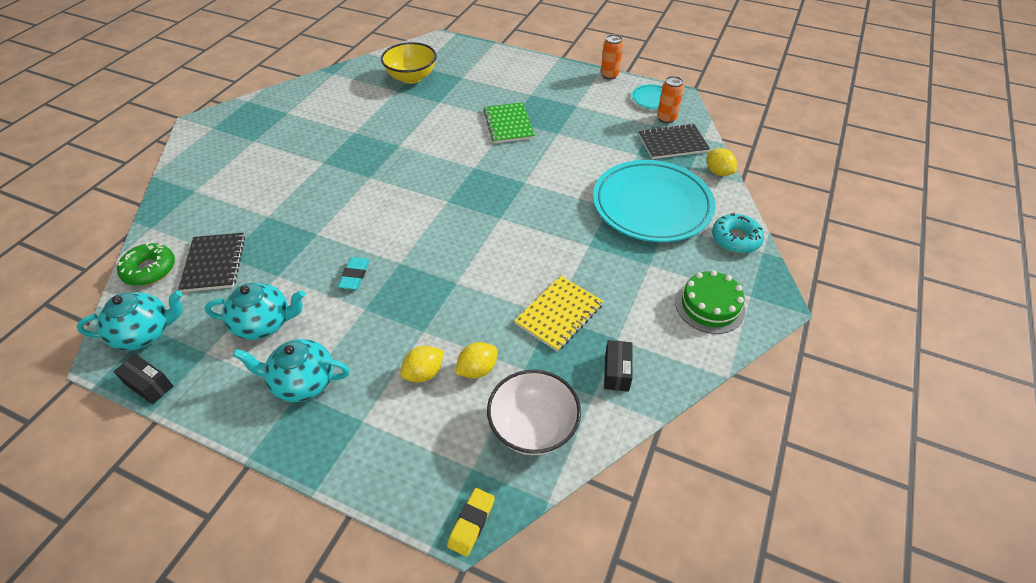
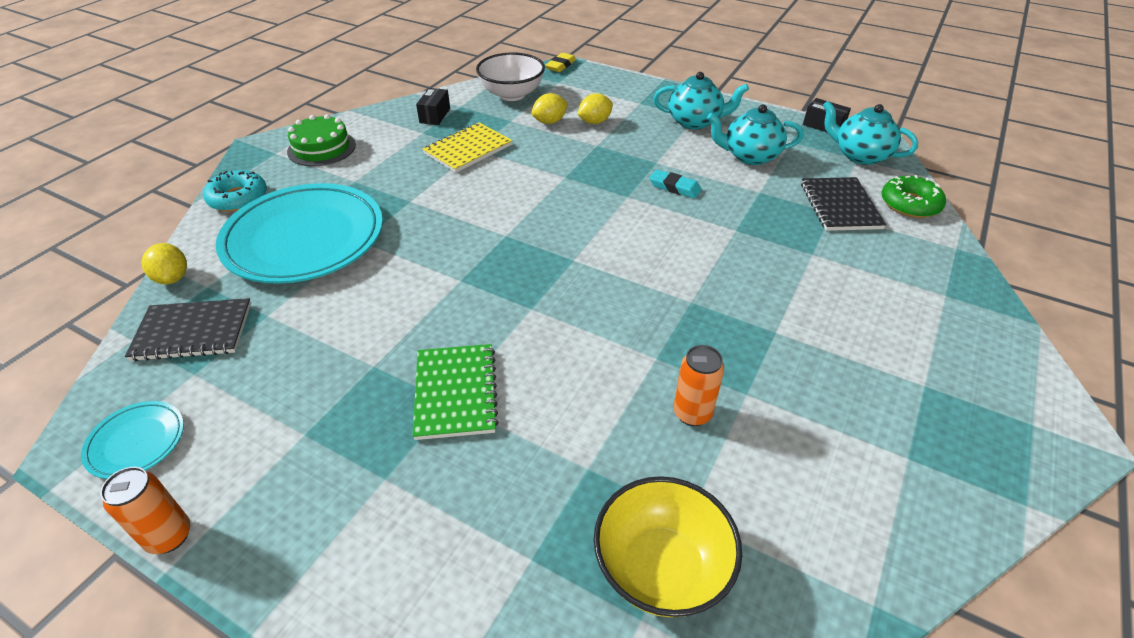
camera: 175 degrees left, 5 degrees down
(145, 333) = (859, 155): turquoise teapot -> turquoise teapot turned 45 degrees clockwise
(355, 276) = (674, 187): turquoise eraser -> turquoise eraser turned 75 degrees counterclockwise
(666, 118) = (156, 387): orange can -> orange can (692, 413)

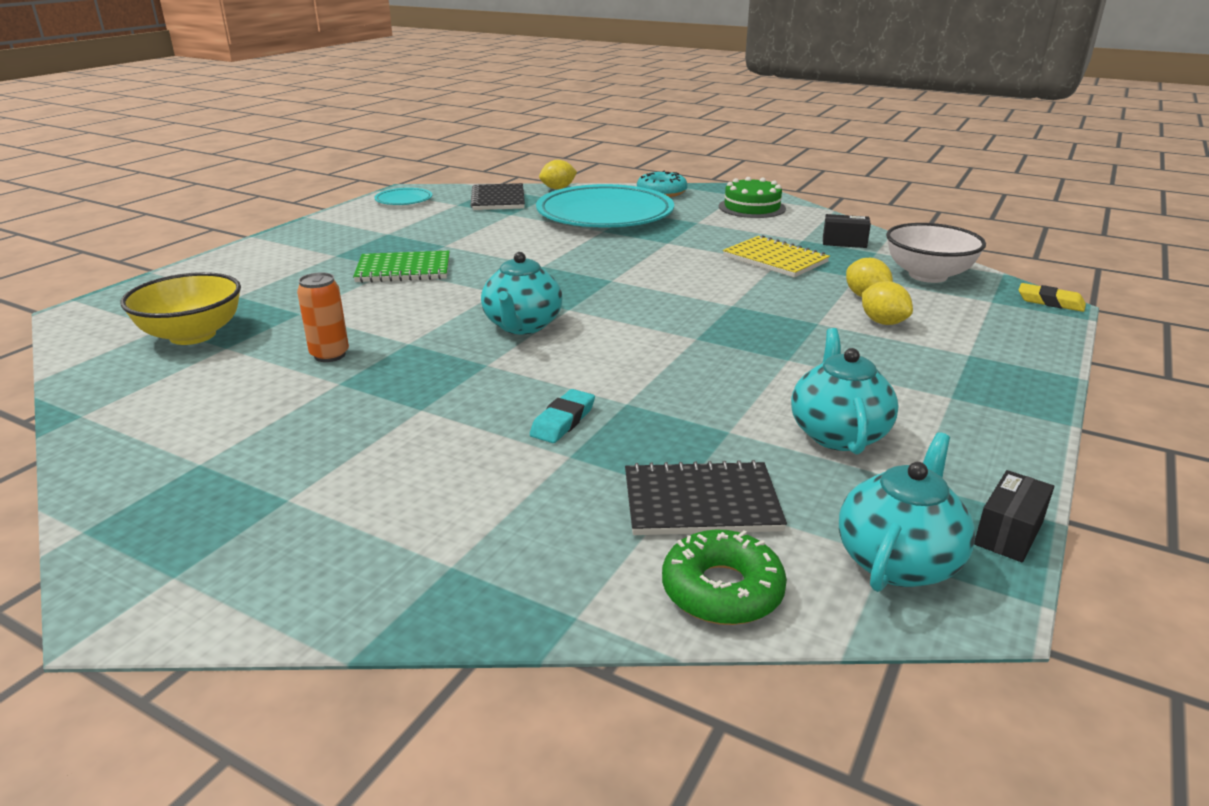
camera: 90 degrees right, 15 degrees down
(169, 536) = (329, 214): orange can -> none
(674, 187) = (724, 368): turquoise eraser -> turquoise eraser (563, 421)
(695, 122) = (933, 395): turquoise teapot -> turquoise teapot (522, 326)

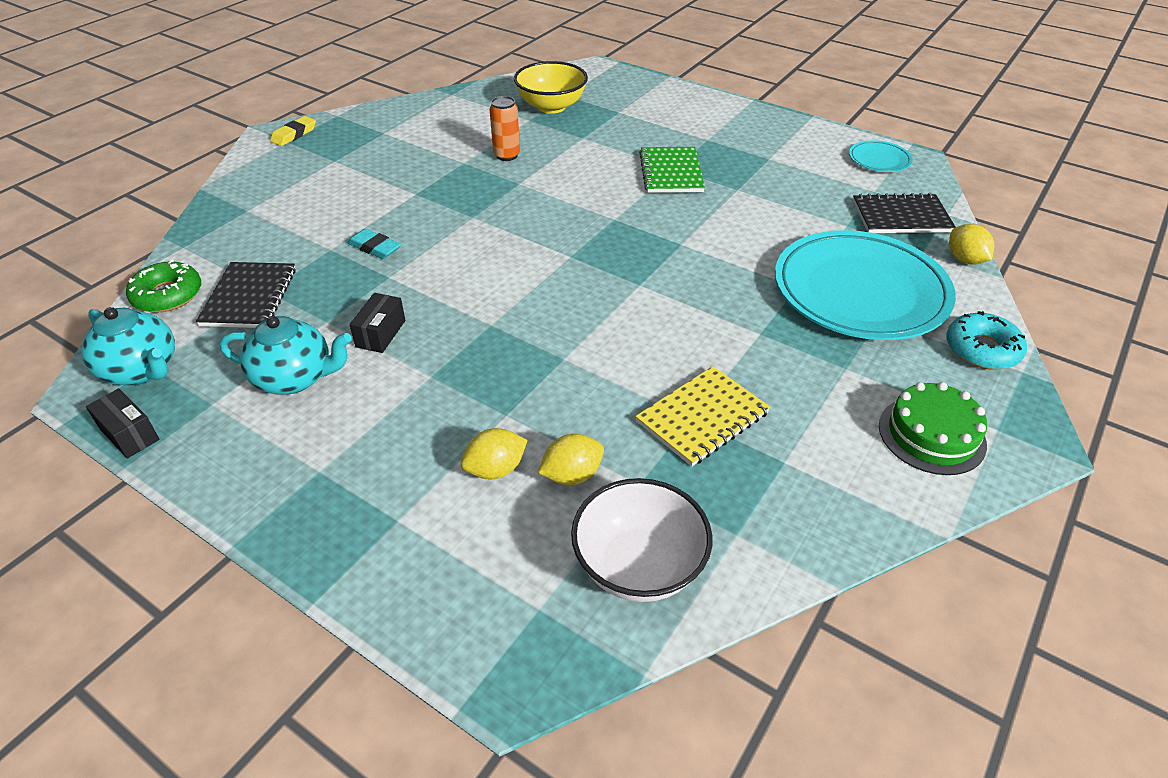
camera: 95 degrees right, 15 degrees up
(522, 326) = (538, 232): turquoise teapot -> none
(844, 242) = (776, 507): black box -> black box (381, 333)
(1050, 302) = (523, 686): yellow eraser -> yellow eraser (294, 134)

